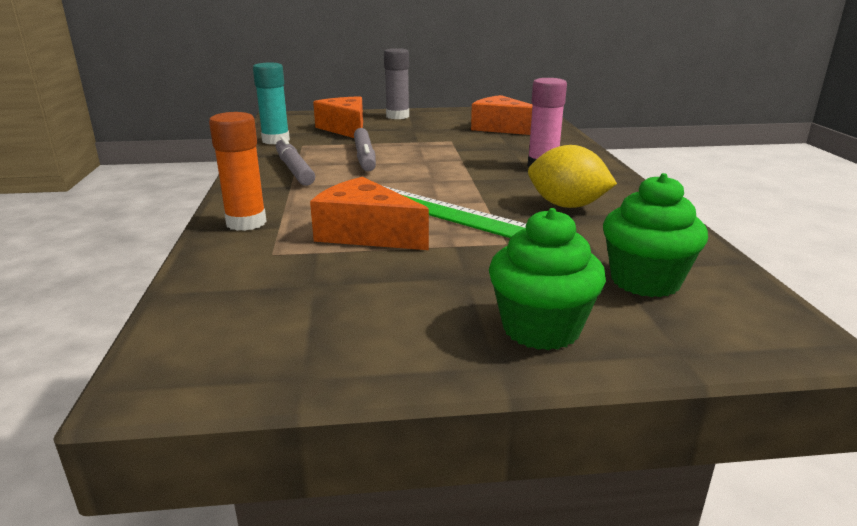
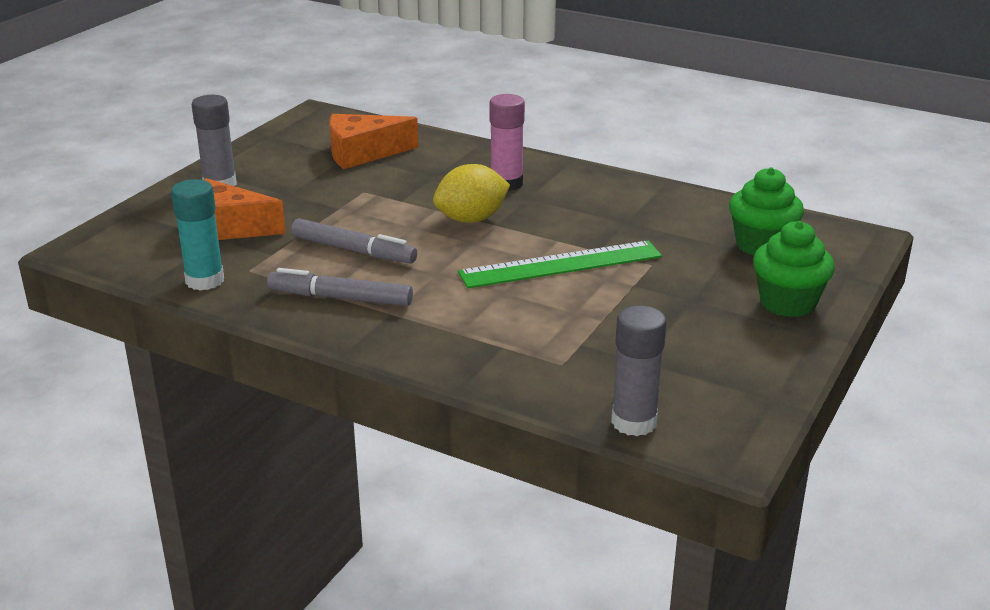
camera: 55 degrees left, 5 degrees up
(188, 309) = (634, 422): none -> grey glue stick
(246, 223) = (473, 360): orange glue stick -> none
(365, 234) = (568, 312): orange cheese -> none
(566, 205) = (609, 213): yellow lemon -> yellow lemon (471, 219)

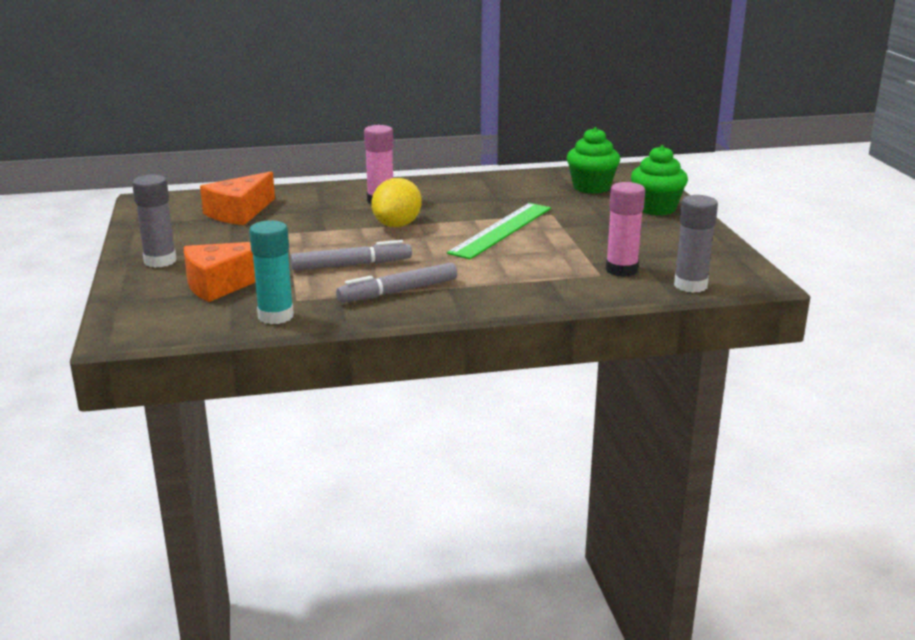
camera: 40 degrees left, 5 degrees down
(595, 368) = (621, 270): none -> pink glue stick

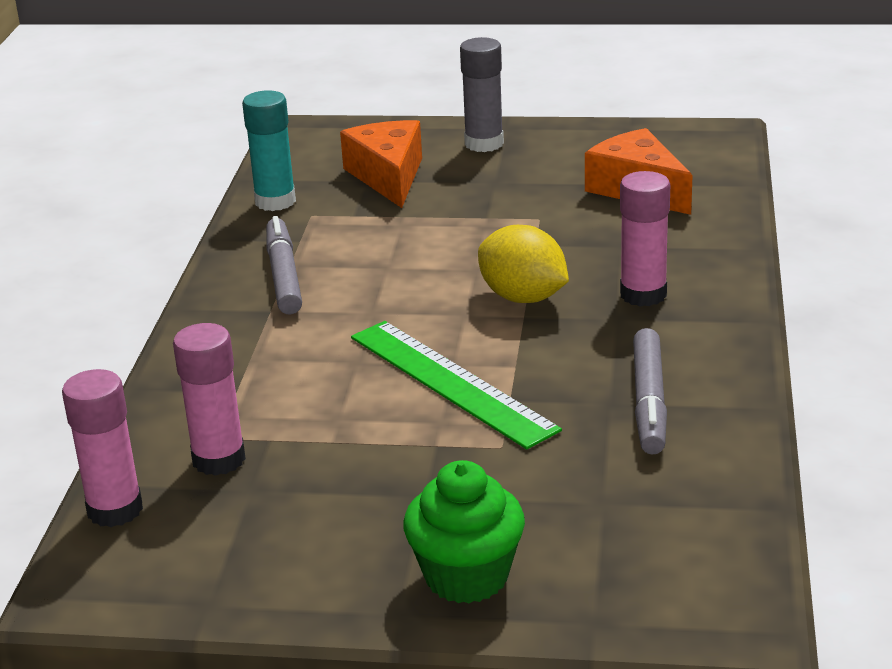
camera: 110 degrees right, 5 degrees up
(351, 265) = (391, 253): grey marker -> grey marker (649, 402)
(591, 187) = (629, 525): green cupcake -> none
(690, 285) = (115, 510): grey glue stick -> pink glue stick

